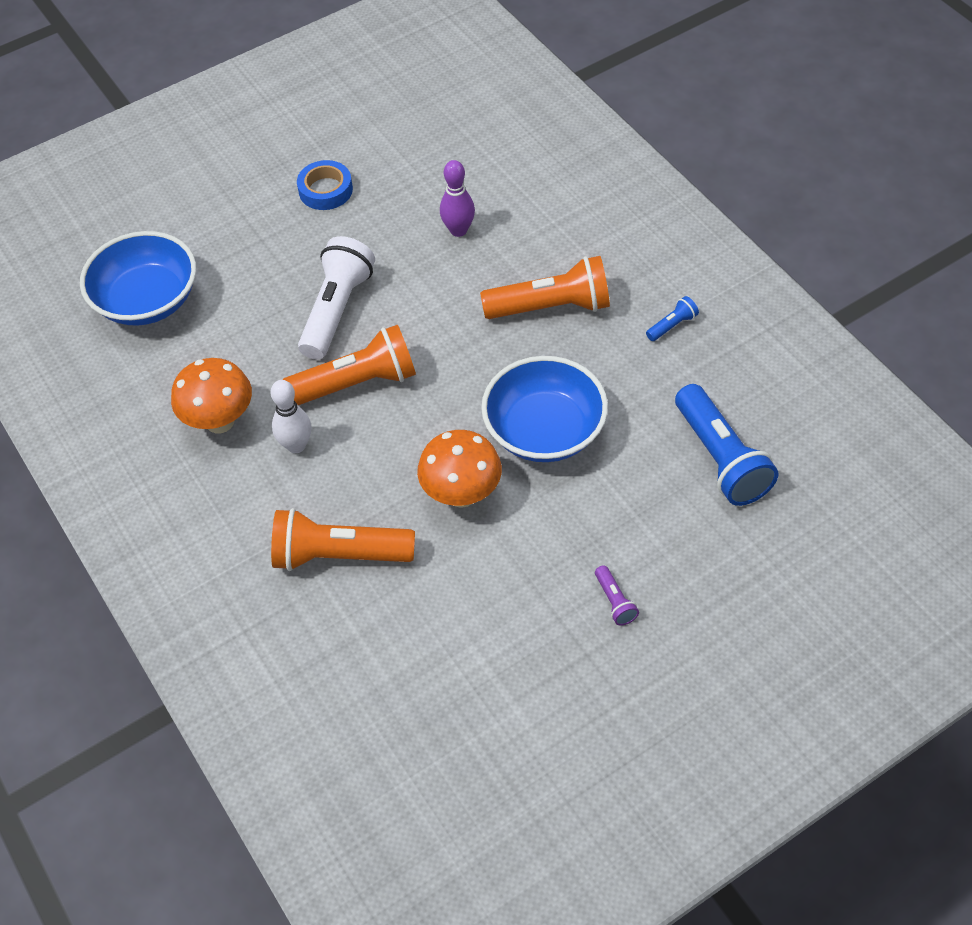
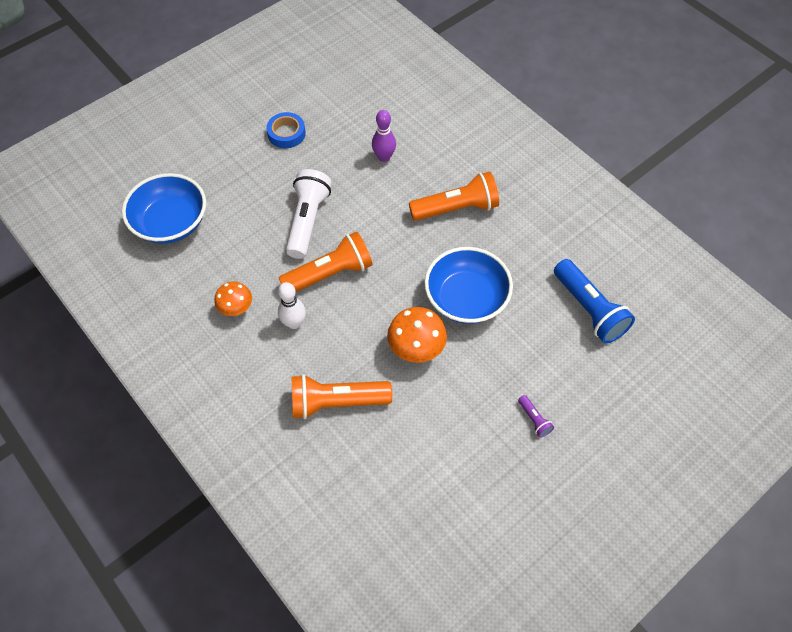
camera: 10 degrees left, 5 degrees up
(220, 421) = (236, 309): orange mushroom -> orange mushroom, size x0.66
(672, 325) = (540, 216): blue flashlight -> none

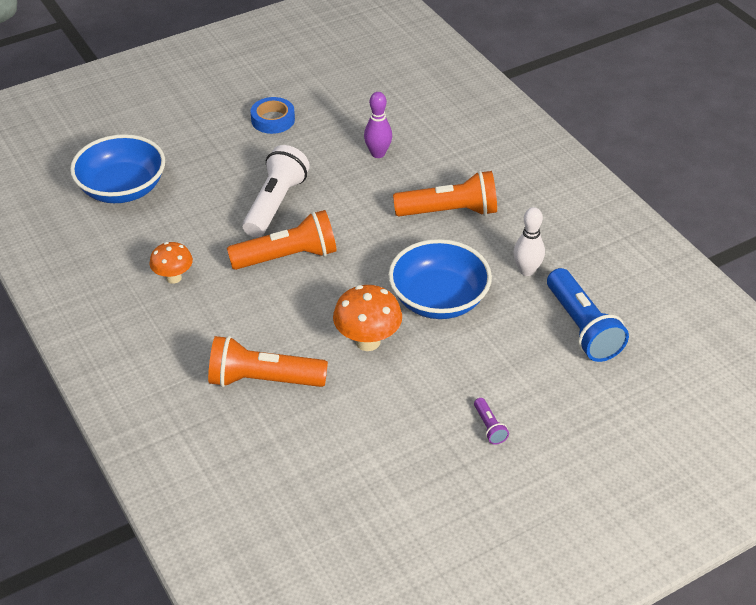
camera: 10 degrees right, 15 degrees down
(294, 323) = (234, 298): white bowling pin -> white bowling pin (527, 270)

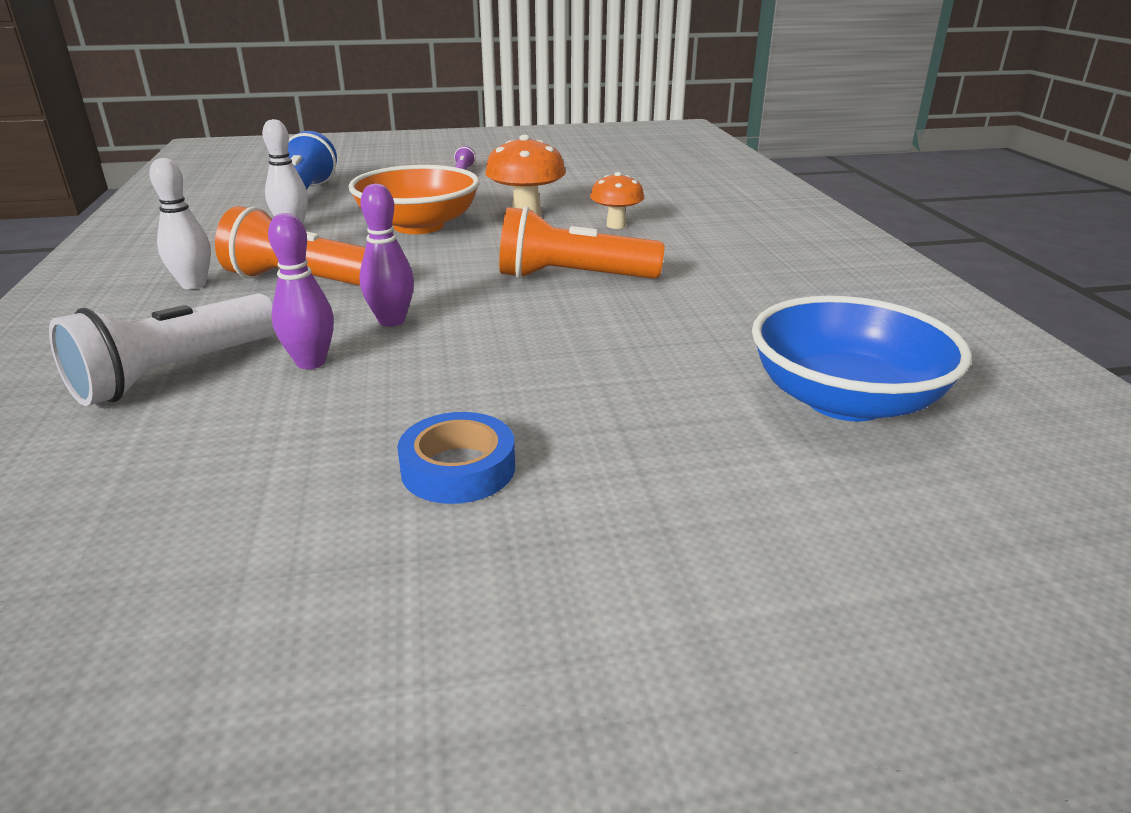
camera: 160 degrees left, 15 degrees down
(173, 278) = (747, 284): orange mushroom -> orange mushroom (616, 225)
(263, 380) = (655, 210): orange flashlight -> none
(275, 204) = (553, 330): white flashlight -> white flashlight (175, 373)
(365, 190) = (391, 321): none -> purple bowling pin
(438, 299) = (418, 226): blue bowl -> orange bowl
(508, 193) = (194, 284): none -> white bowling pin

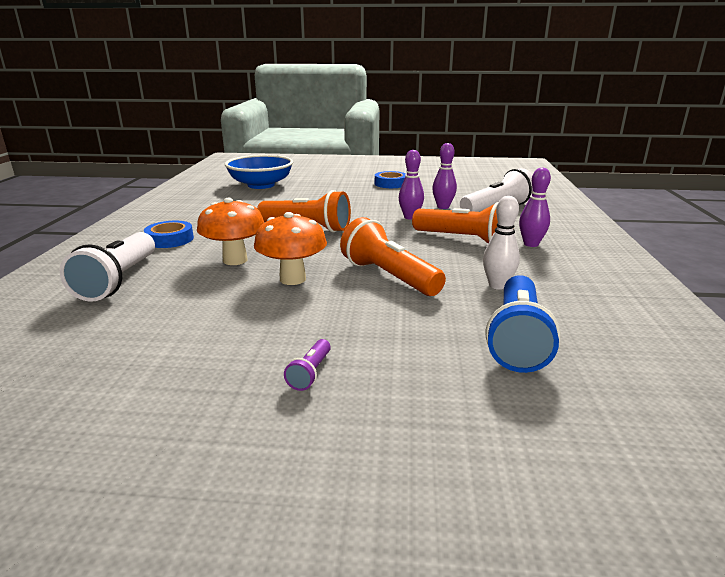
camera: 165 degrees left, 5 degrees down
(194, 284) = (531, 244): white bowling pin -> purple bowling pin
(418, 226) = (389, 277): orange bowl -> orange flashlight
(616, 225) = (235, 260): orange mushroom -> orange mushroom, size x1.52
(704, 199) = (119, 280): none -> white flashlight
(746, 240) = (170, 239): none -> blue tape

